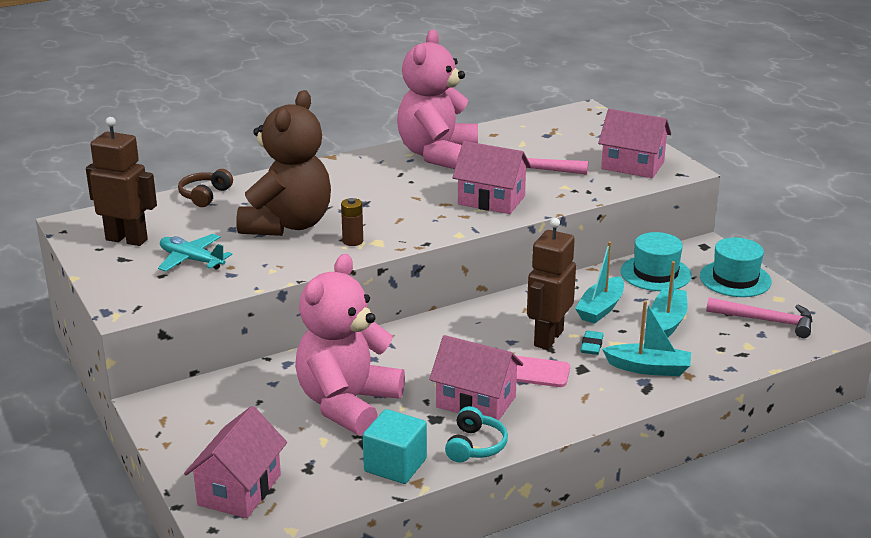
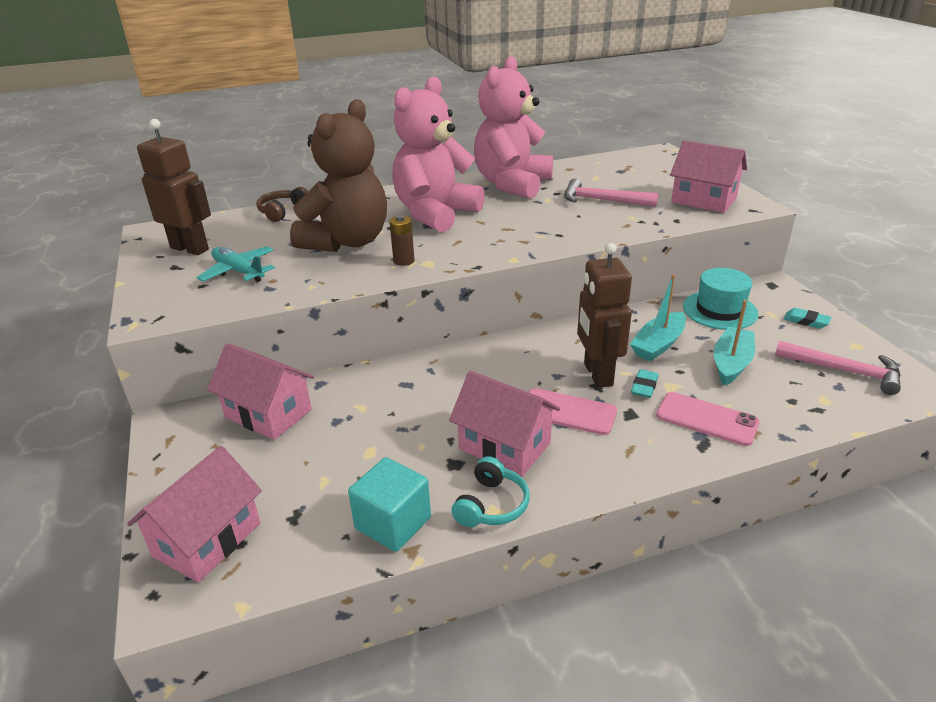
camera: 10 degrees right, 5 degrees up
(347, 404) = (365, 436): pink teddy bear -> pink teddy bear (435, 214)
(491, 200) = (554, 227): pink house -> pink house (268, 413)
(548, 338) = (597, 374): brown robot -> brown robot turned 45 degrees counterclockwise
(648, 368) = (706, 419): turquoise boat -> pink phone
(735, 279) = (806, 321): turquoise hat -> turquoise eraser

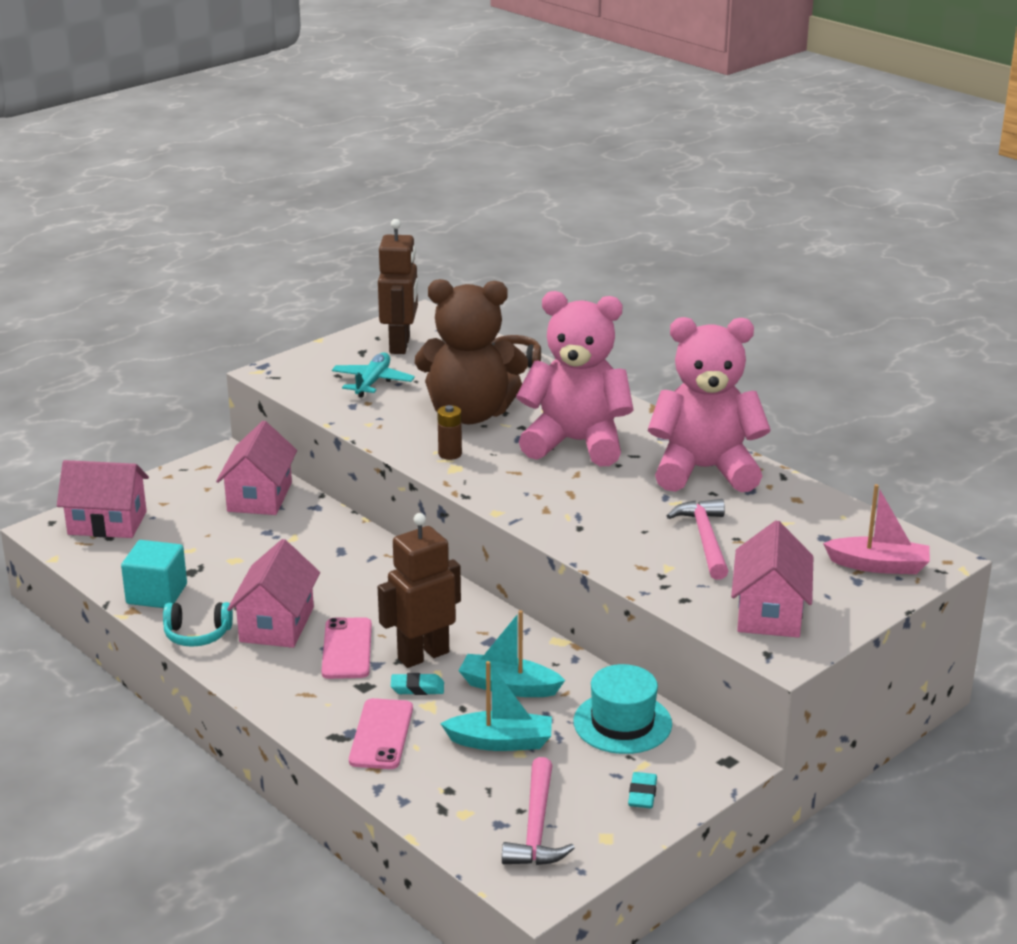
camera: 65 degrees right, 5 degrees down
(661, 165) = (878, 565): none -> pink boat

